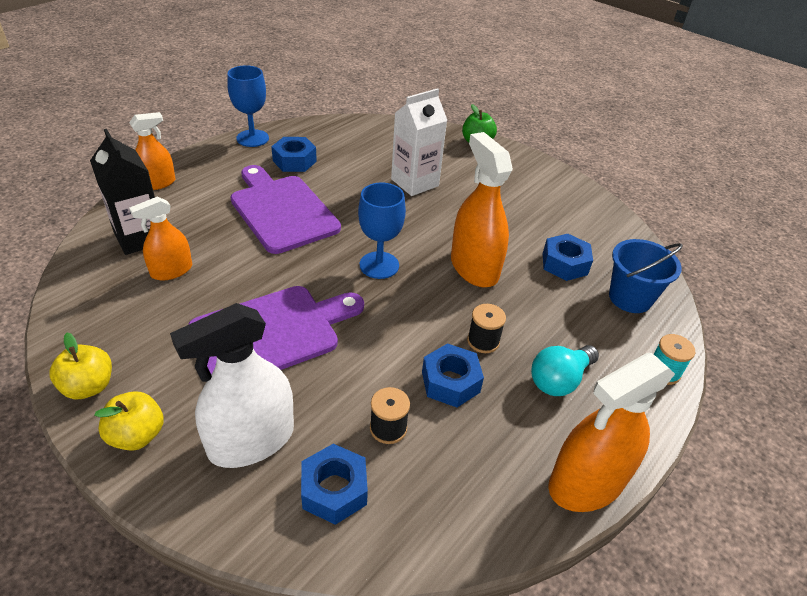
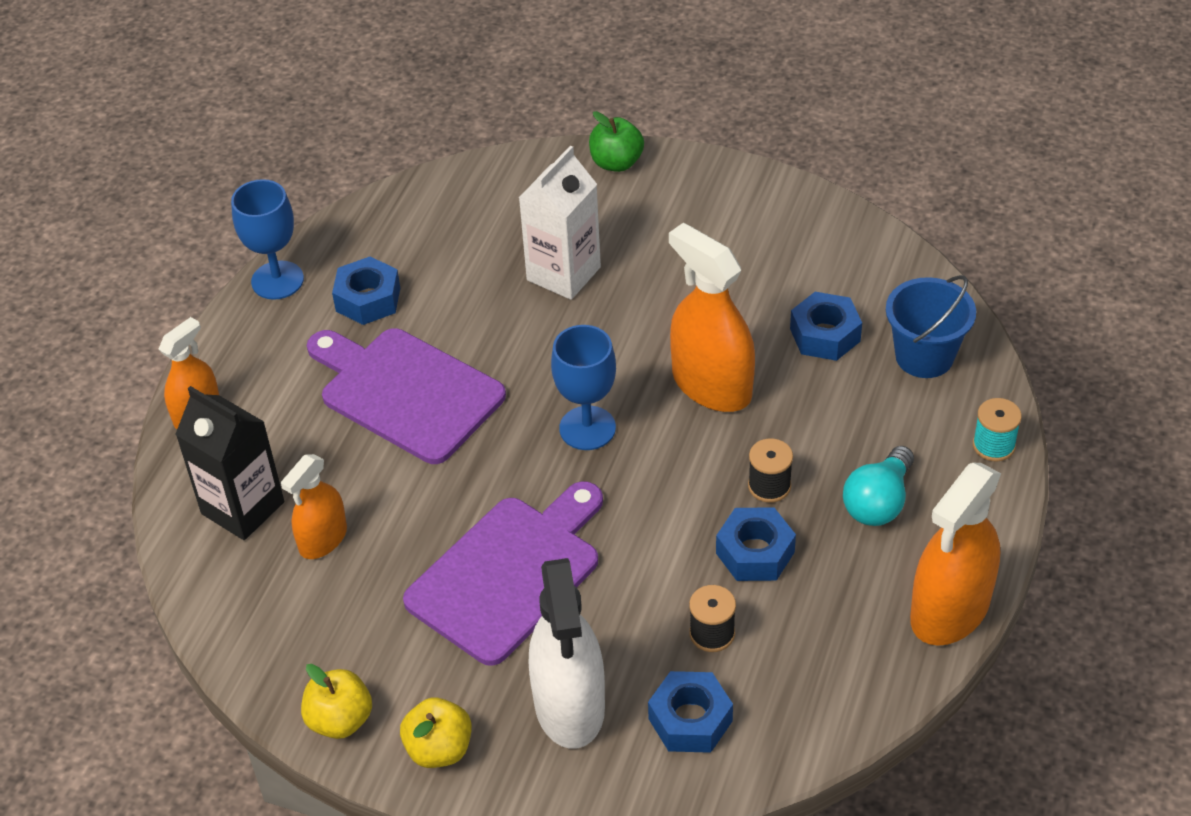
camera: 15 degrees left, 5 degrees up
(251, 440) = (569, 705): white spray bottle -> white spray bottle turned 45 degrees counterclockwise

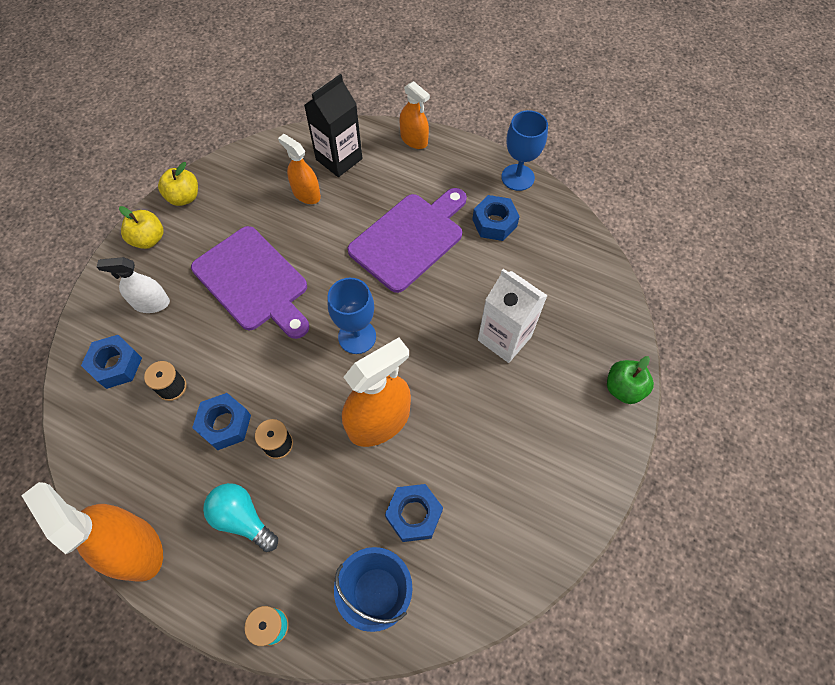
camera: 95 degrees right, 15 degrees up
(569, 705) = (151, 303): white spray bottle -> white spray bottle, size x0.60

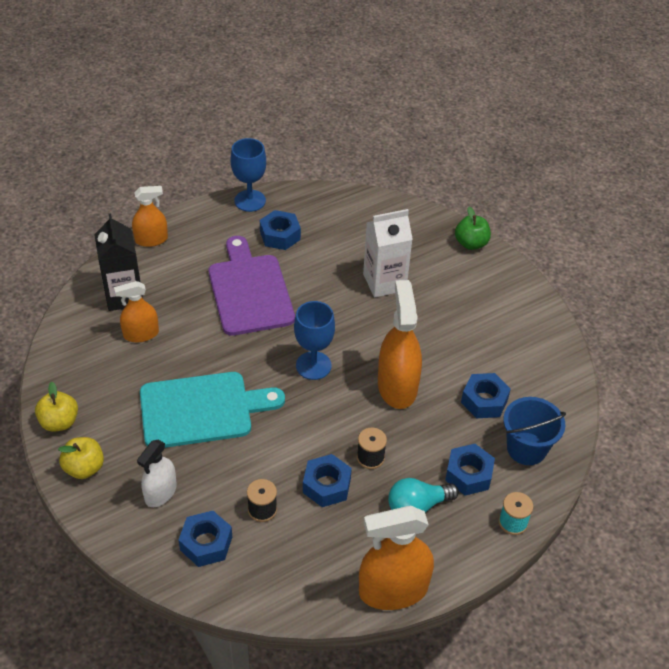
camera: 60 degrees left, 15 degrees down
(253, 281) = (202, 410): purple cutting board -> turquoise cutting board
(308, 548) = (468, 474): none -> blue nut

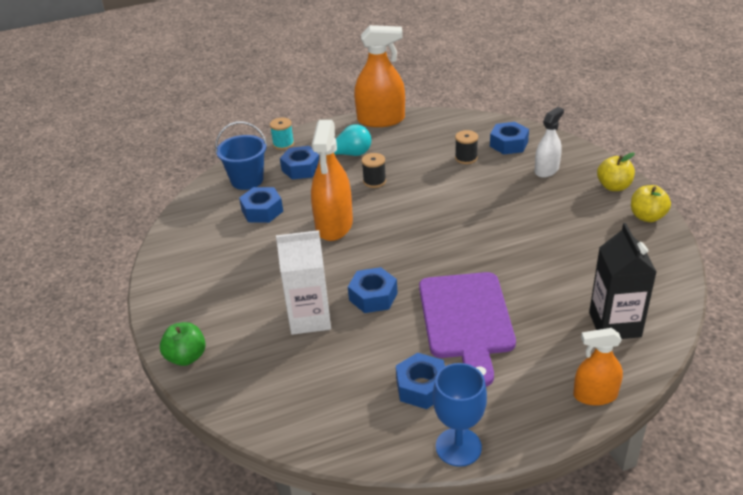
camera: 165 degrees left, 10 degrees down
(141, 334) = (586, 283): orange spray bottle -> none
(202, 410) = (516, 218): turquoise cutting board -> none
(313, 365) = (408, 245): blue goblet -> none
(326, 485) = (414, 168): blue nut -> blue nut (373, 296)

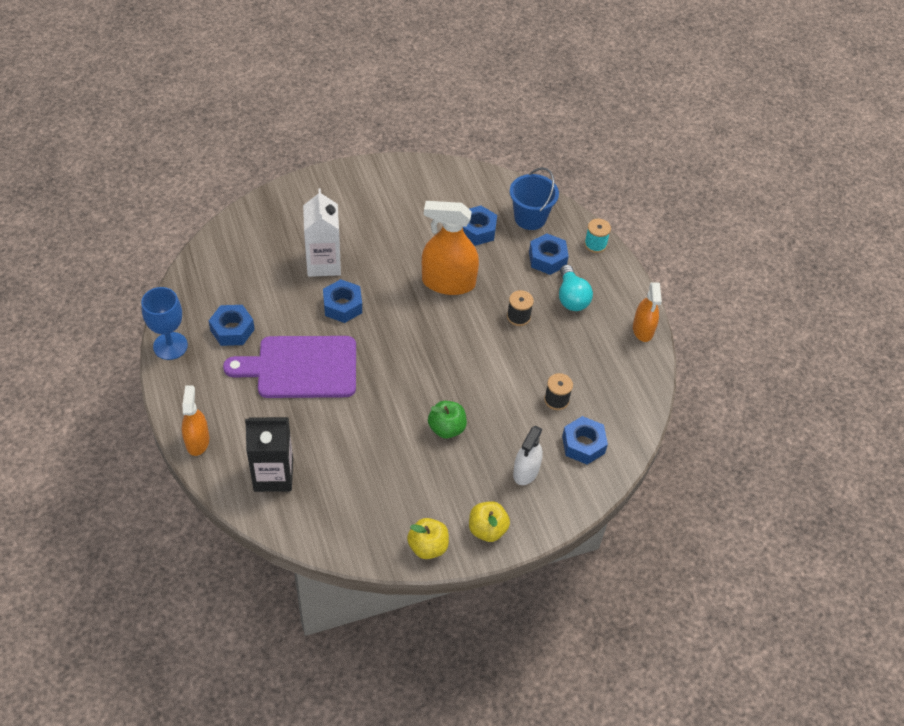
camera: 85 degrees right, 15 degrees up
(186, 357) = (295, 192): green apple -> green apple (446, 428)
(381, 120) = (643, 329): orange spray bottle -> orange spray bottle, size x0.60
(546, 170) = (526, 471): white spray bottle -> white spray bottle turned 75 degrees clockwise

